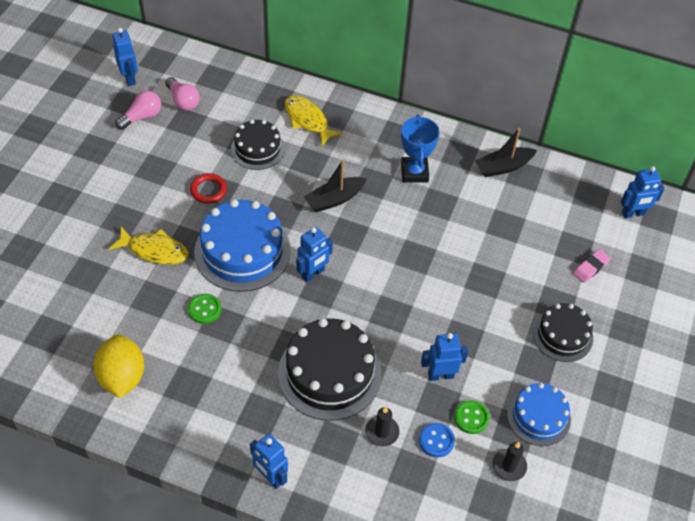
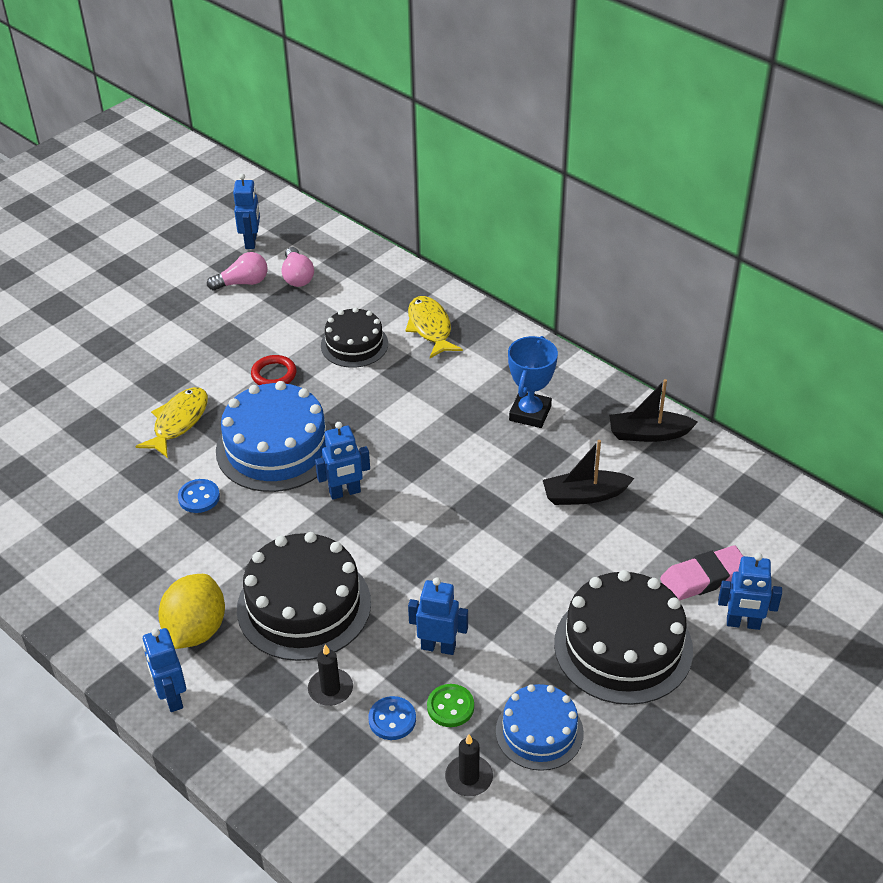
camera: 25 degrees right, 10 degrees down
(122, 377) = (69, 542): yellow lemon -> yellow lemon (196, 630)
(154, 250) = (178, 422): yellow fish -> yellow fish turned 105 degrees counterclockwise
(204, 309) = (199, 497): green button -> blue button
(334, 199) = (415, 419): black boat -> black boat (584, 495)
(562, 335) = (623, 646): black cake -> black cake, size x1.65
(590, 267) = (704, 578): pink eraser -> pink eraser, size x1.53
(633, 213) = (798, 530): blue robot -> blue robot (743, 623)

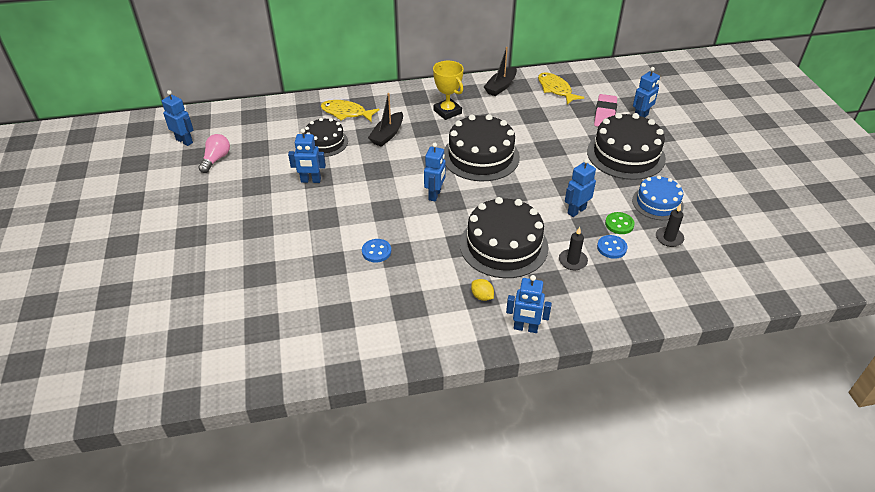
camera: 55 degrees left, 0 degrees up
(178, 422) = (302, 234): yellow fish -> yellow fish (555, 89)
(196, 630) = (482, 296): yellow lemon -> yellow lemon, size x0.46
(274, 374) = (310, 180): red ring -> blue robot
(276, 447) = (371, 204): blue cake -> none
(297, 277) = (241, 138): pink light bulb -> none
(464, 494) = (480, 156): none -> black cake
(530, 413) = (447, 112): blue trophy -> yellow trophy
(584, 495) = (520, 122): black boat -> black boat (387, 135)

